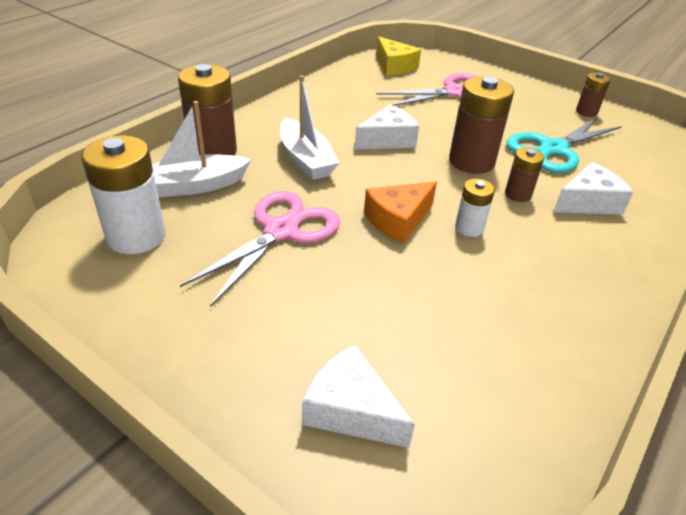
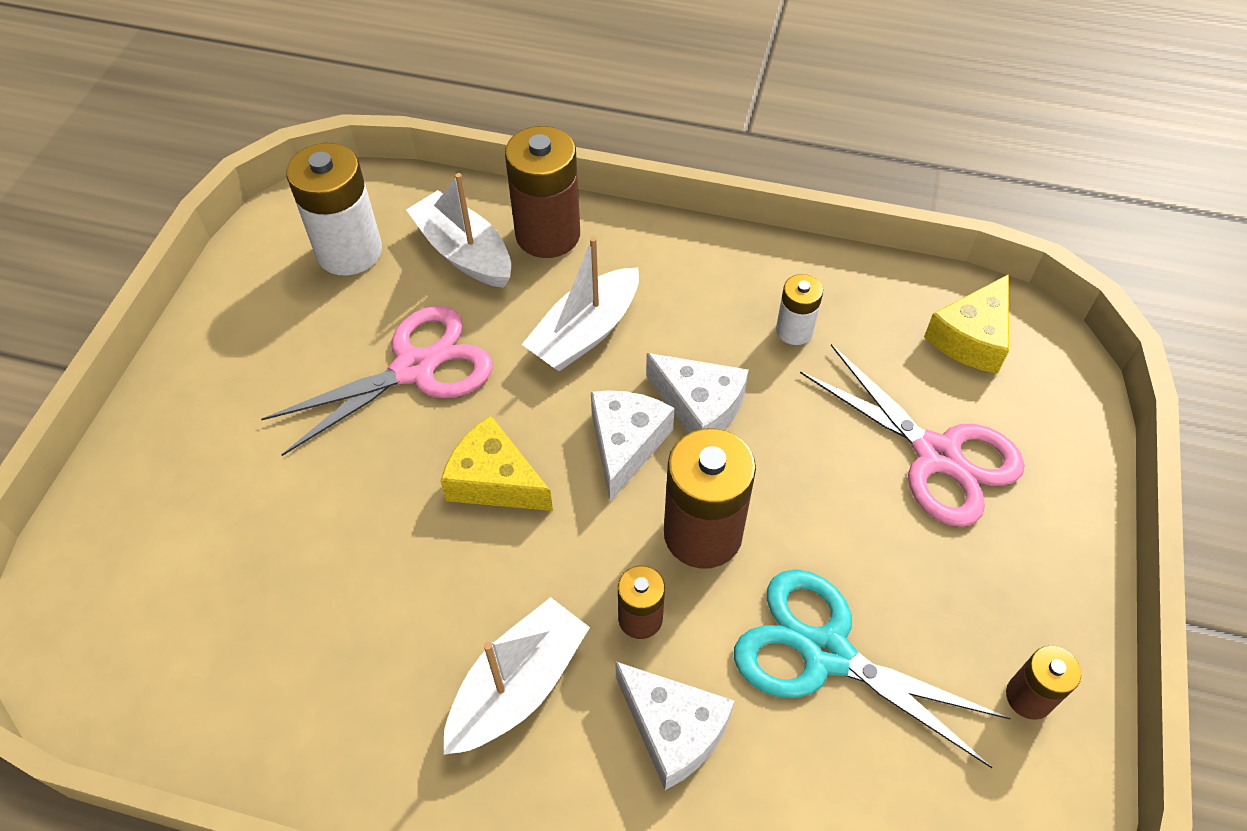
camera: 70 degrees right, 15 degrees up
(281, 231) = (415, 368): pink scissors -> pink scissors turned 45 degrees counterclockwise
(351, 410) = (161, 532): white cheese -> white cheese (626, 444)
(398, 220) = (494, 480): orange cheese -> yellow cheese
(469, 228) = (517, 569): white battery -> white battery (794, 330)
(551, 247) = (518, 686): none -> white boat

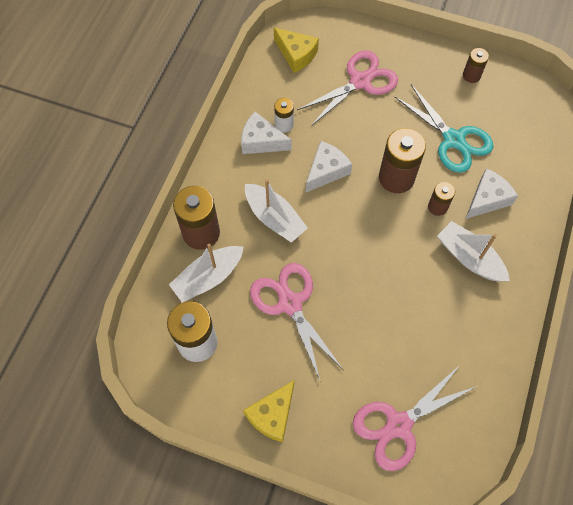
camera: 85 degrees left, 10 degrees up
(167, 552) = (398, 425): none -> pink scissors
(494, 480) = (363, 265): yellow cheese -> yellow cheese (272, 415)
(626, 444) = (346, 205): white cheese -> white cheese (261, 141)
(825, 653) = (453, 140): turquoise scissors -> turquoise scissors turned 75 degrees counterclockwise

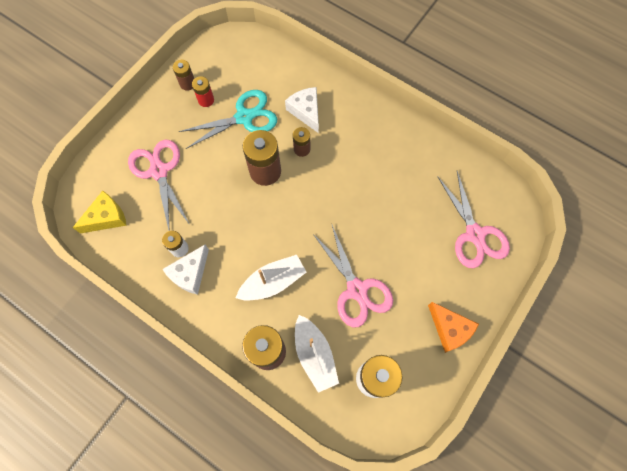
camera: 75 degrees left, 5 degrees up
(272, 415) = (449, 329): yellow cheese -> orange cheese
(290, 303) = (357, 290): pink scissors -> pink scissors turned 105 degrees counterclockwise
(326, 171) = (240, 225): white cheese -> none
(459, 98) = (206, 100): none -> red battery
(469, 258) = (352, 141): white boat -> none

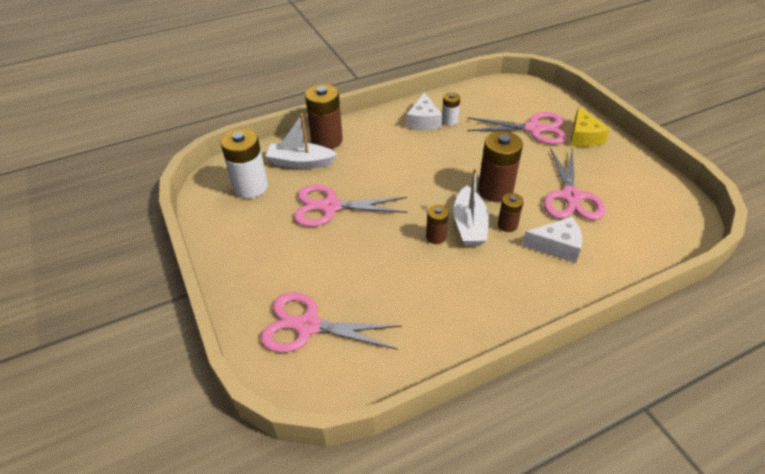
camera: 120 degrees right, 25 degrees down
(107, 217) = (503, 94): yellow cheese -> yellow cheese (583, 137)
(187, 84) = (633, 171): brown battery -> brown battery (436, 237)
(190, 273) = (423, 121): white cheese -> white cheese turned 150 degrees counterclockwise
(206, 100) = (606, 177): red battery -> none
(244, 117) = (571, 196): turquoise scissors -> pink scissors
(273, 282) = (380, 160): white boat -> white boat (469, 225)
(449, 329) = (239, 254): orange cheese -> none

